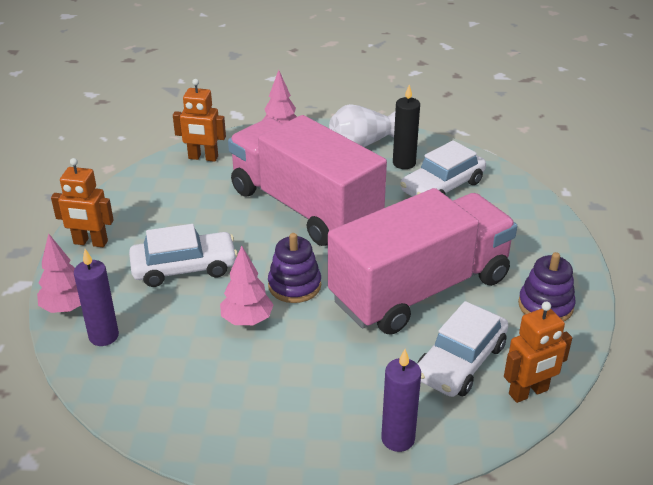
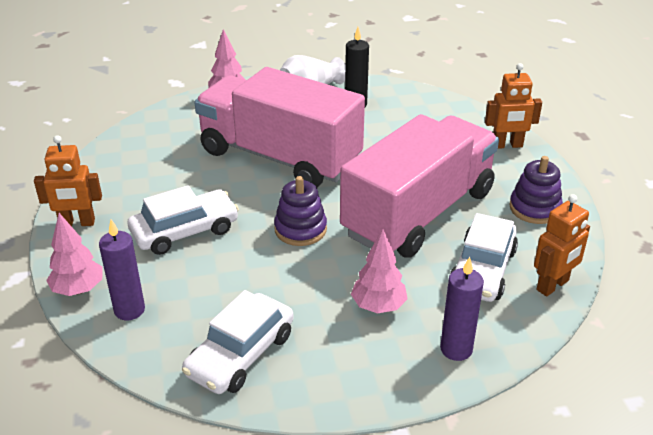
camera: 15 degrees left, 0 degrees up
(203, 158) = (160, 126): orange robot -> orange robot (507, 145)
(247, 320) = (268, 269): pink tree -> pink tree (378, 306)
(442, 186) = (399, 120): white car -> white car (240, 354)

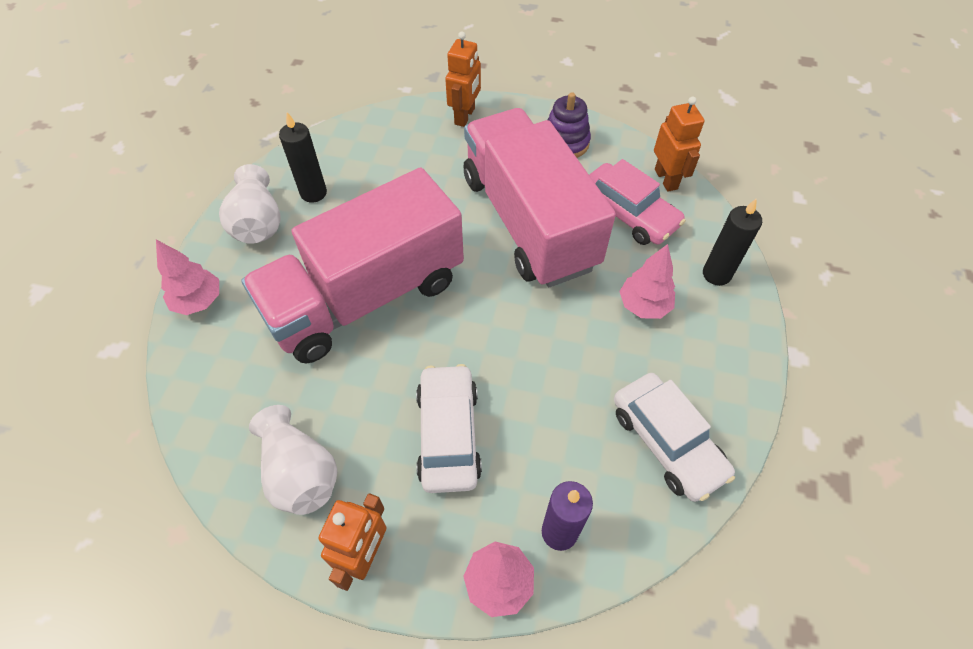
camera: 65 degrees left, 20 degrees up
(124, 177) = (300, 472): none -> white vase
(300, 229) = (503, 324): purple stacking toy -> none
(456, 349) = (716, 274): purple candle -> black candle
(482, 270) = (628, 213): white car -> pink car

